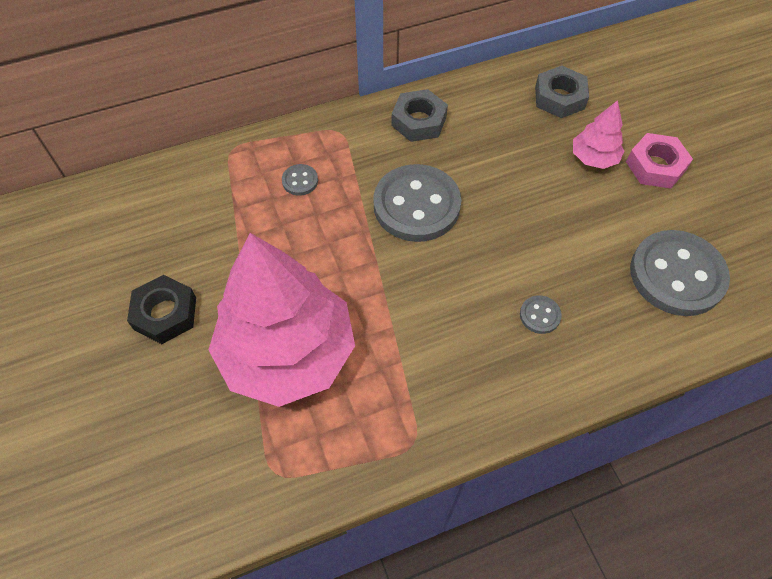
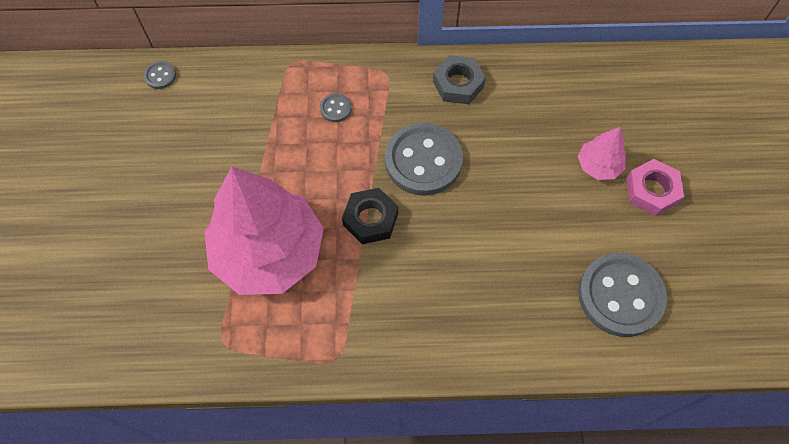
camera: 20 degrees right, 5 degrees up
(165, 313) = (189, 189): black nut -> black nut (370, 219)
(540, 315) = (484, 290): grey button -> grey button (160, 76)
(559, 98) = (594, 99): grey nut -> none

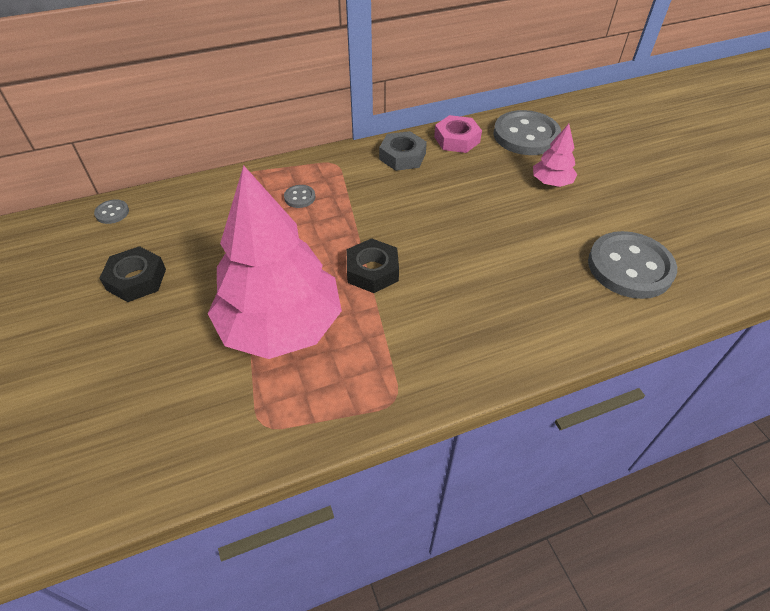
camera: 20 degrees left, 15 degrees down
(163, 162) = (136, 279): none -> black nut
(423, 161) = (400, 215): grey button -> grey button (526, 135)
(651, 191) = (604, 188): pink nut -> pink nut (457, 139)

